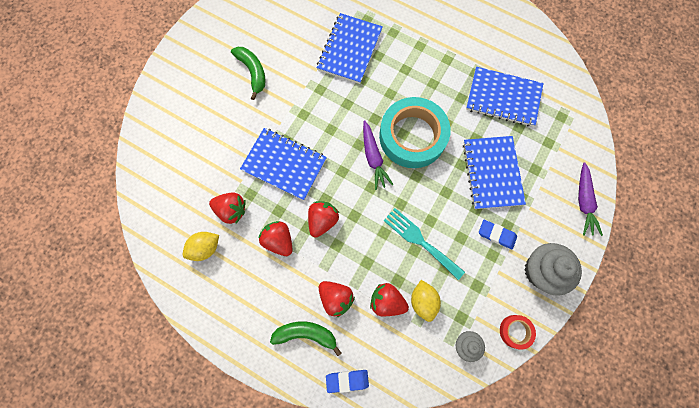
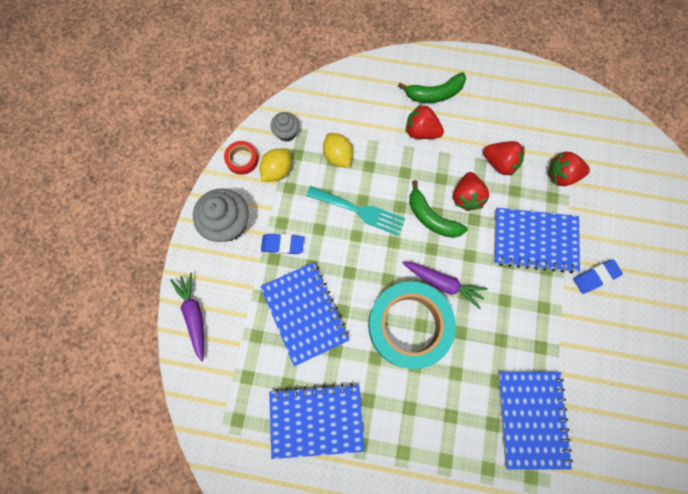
camera: 160 degrees right, 0 degrees up
(205, 248) = (565, 132): yellow lemon -> yellow lemon (277, 171)
(253, 72) = (630, 340): green banana -> green banana (431, 217)
(347, 380) = (382, 71): blue eraser -> blue eraser (595, 277)
(373, 158) = (442, 283): purple carrot -> purple carrot turned 150 degrees clockwise
(387, 301) = (372, 144): red strawberry -> none

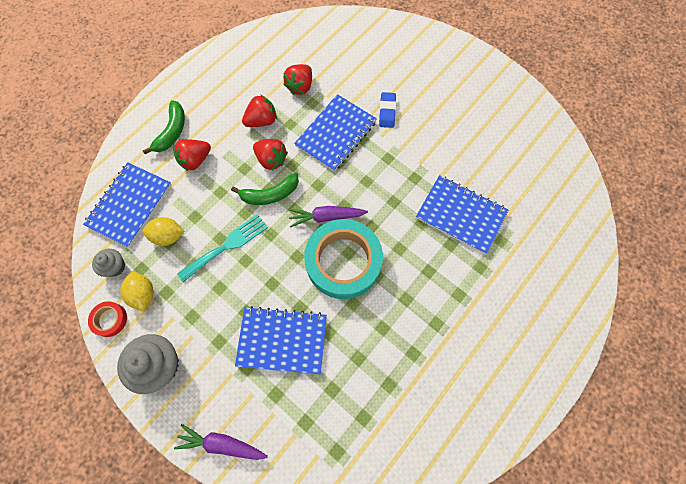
camera: 60 degrees left, 5 degrees down
(282, 245) = (212, 326): blue eraser -> none
(316, 419) = (374, 380): blue notebook -> blue notebook (130, 205)
(442, 283) = (326, 217): purple carrot -> purple carrot turned 150 degrees counterclockwise

